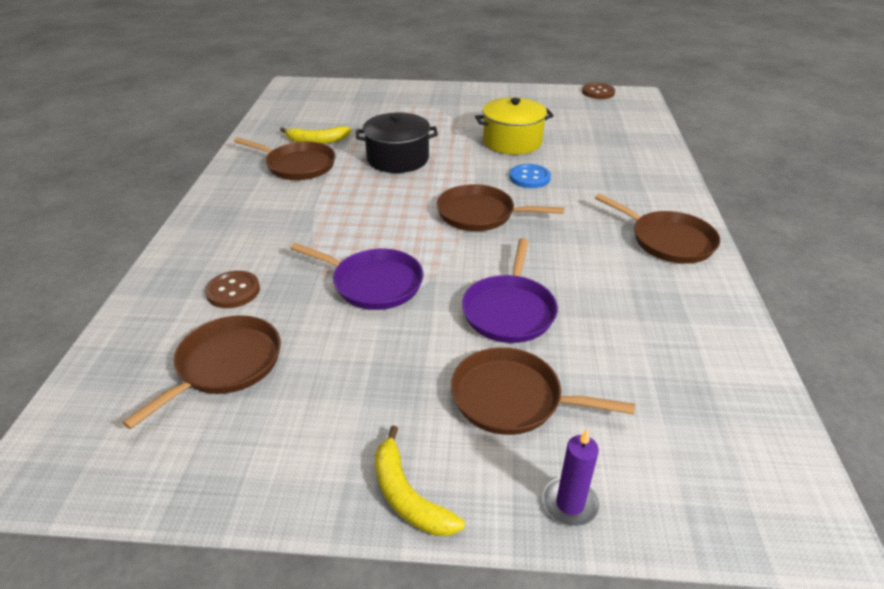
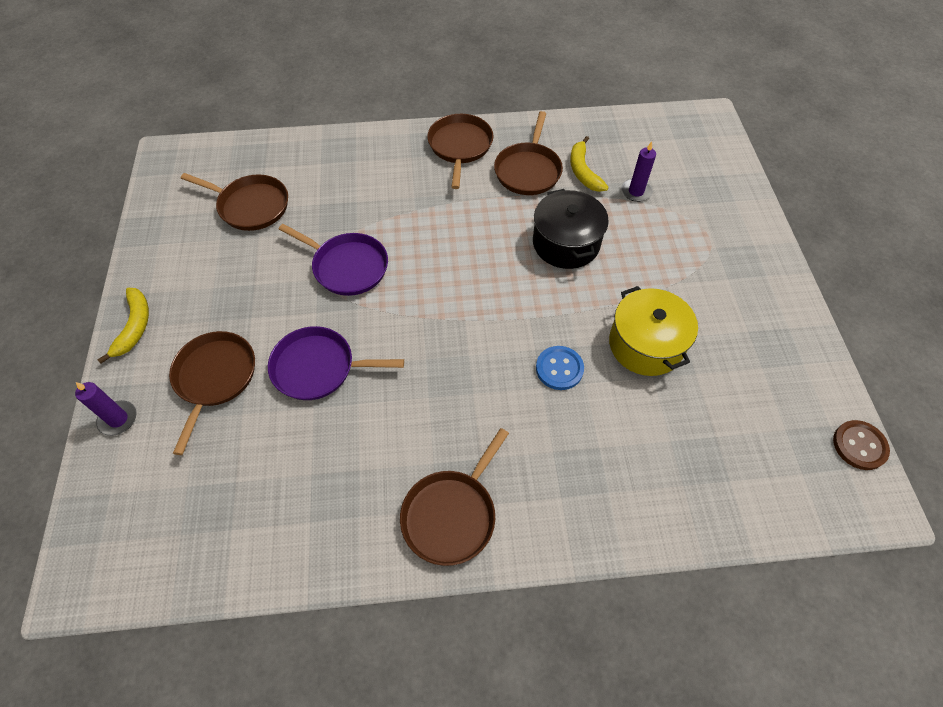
camera: 80 degrees right, 20 degrees up
(233, 291) = (330, 185): brown button -> none
(355, 123) = (636, 191): none -> purple candle
(374, 283) = (347, 267): purple pan -> purple pan turned 75 degrees counterclockwise
(407, 495) = (134, 327): yellow banana -> yellow banana turned 135 degrees clockwise
(480, 214) = (470, 329): brown pan -> brown pan (460, 146)

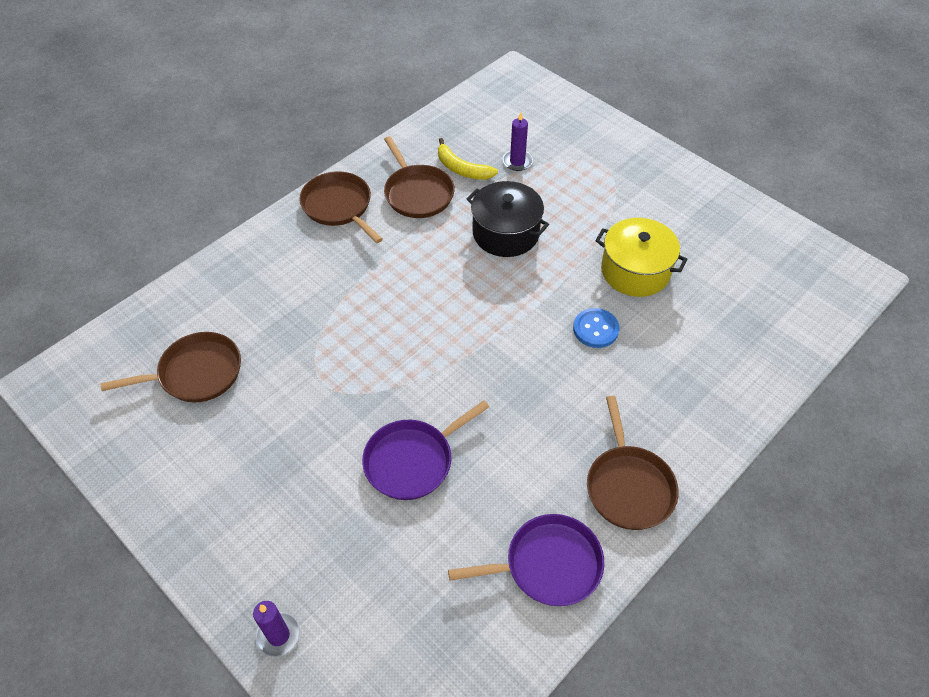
camera: 40 degrees left, 5 degrees down
(134, 327) = (201, 551): yellow banana -> none
(214, 377) = (330, 535): brown pan -> none
(347, 267) = (348, 365): purple pan -> purple pan (548, 564)
(859, 446) = (821, 248): brown button -> none

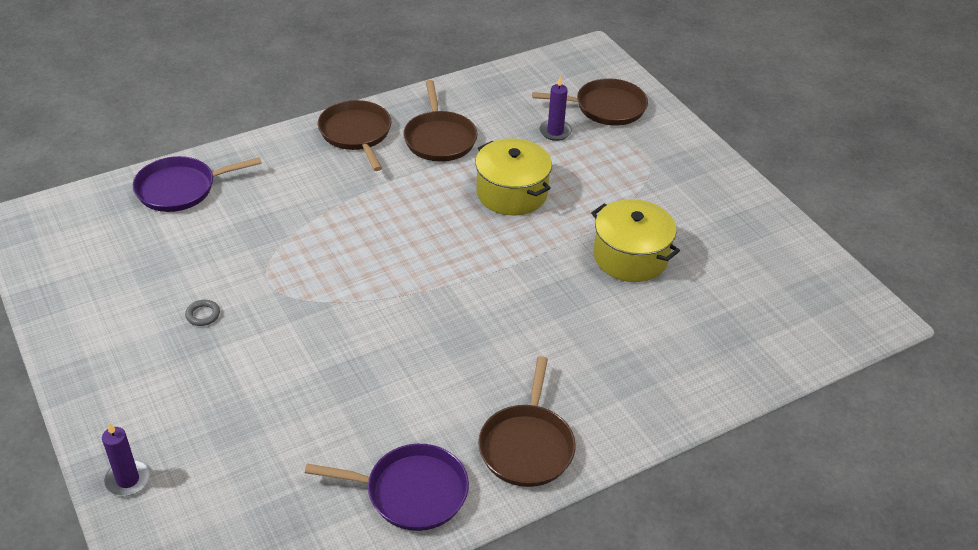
camera: 15 degrees right, 10 degrees down
(196, 373) = (155, 245): brown pan -> brown pan (606, 107)
(275, 436) = (203, 315): none -> grey ring
(412, 461) = (322, 368): purple pan -> purple pan (180, 189)
(462, 169) = (495, 126): yellow banana -> none
(506, 233) = (512, 193): black pot -> yellow pot
(595, 329) = (562, 299): blue button -> none

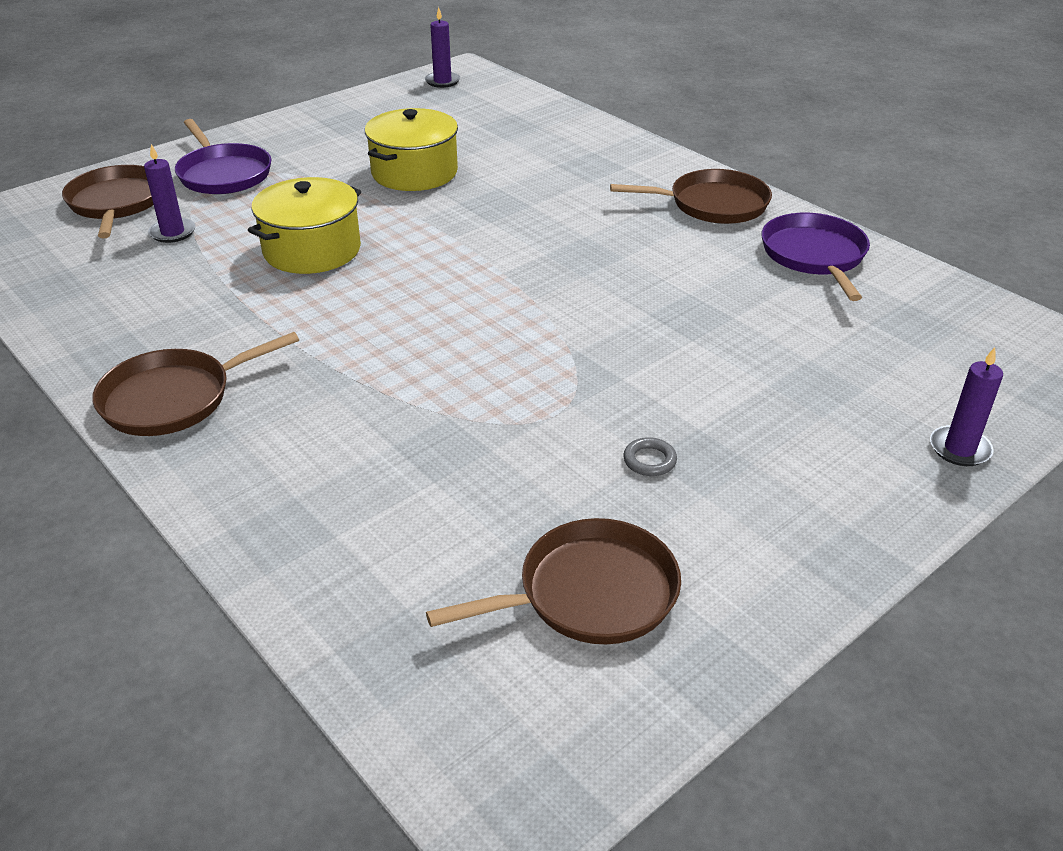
camera: 100 degrees left, 5 degrees down
(180, 189) = (353, 574): purple pan -> purple pan (223, 174)
(439, 139) = (188, 318): brown pan -> brown pan (590, 593)
(843, 299) = (442, 81): none -> purple candle

